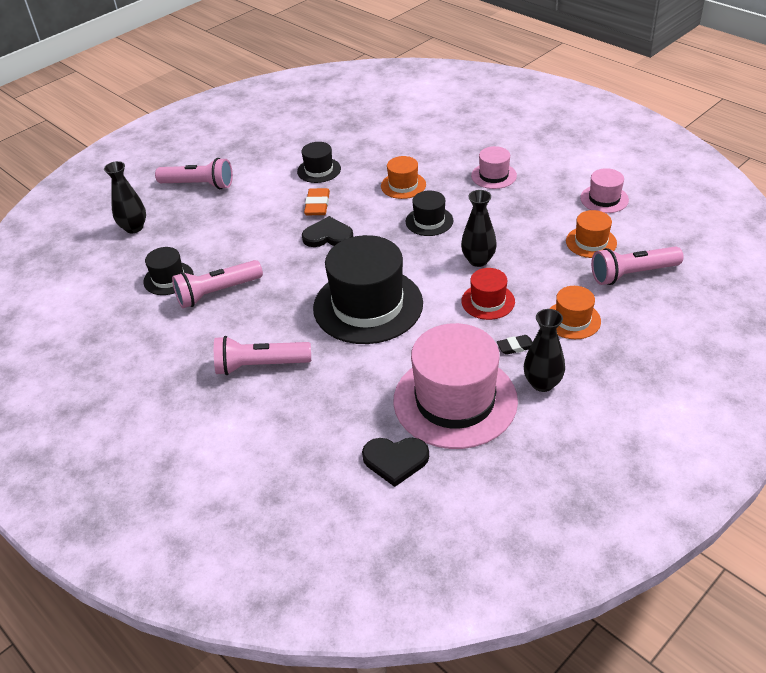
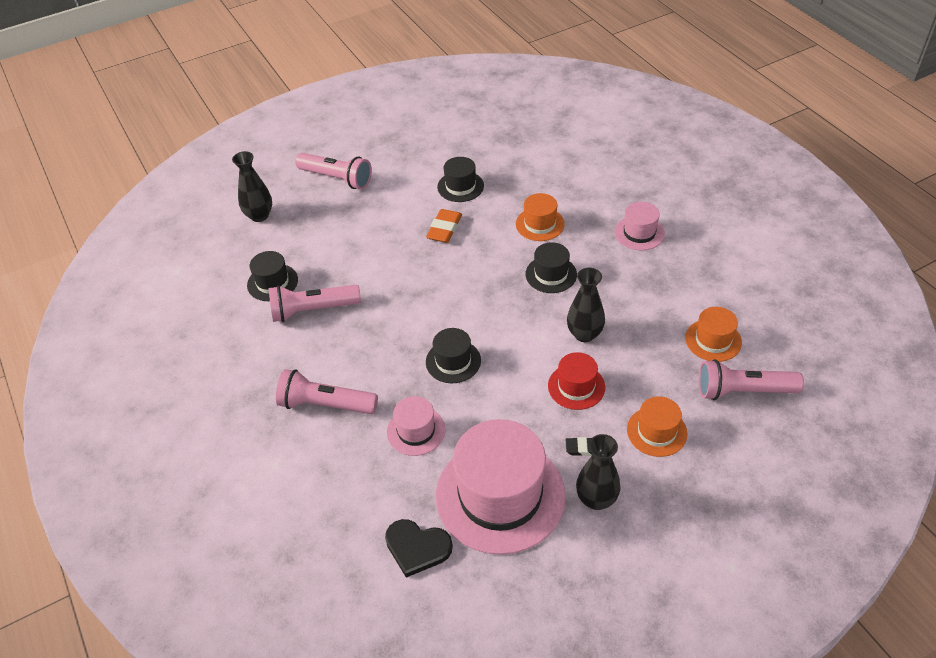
camera: 15 degrees right, 5 degrees up
(328, 236) = (442, 268): black heart -> none
(368, 305) = (453, 361): black hat -> black hat, size x0.48
(604, 199) = (748, 289): pink hat -> pink hat (416, 431)

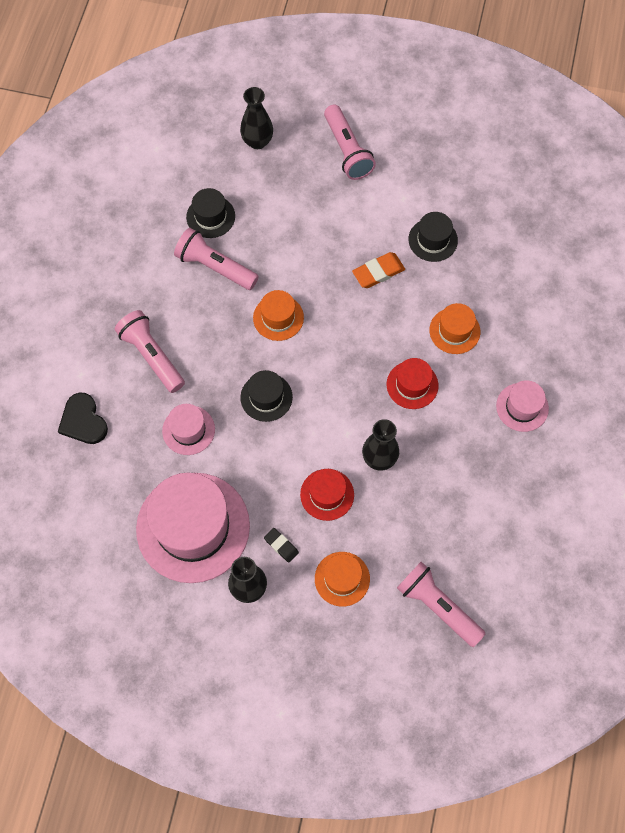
camera: 40 degrees right, 20 degrees up
(417, 548) = (109, 515): black heart -> black heart (83, 421)
(551, 274) = (412, 385): black hat -> red hat
(713, 340) = (465, 548): orange hat -> orange hat (278, 317)

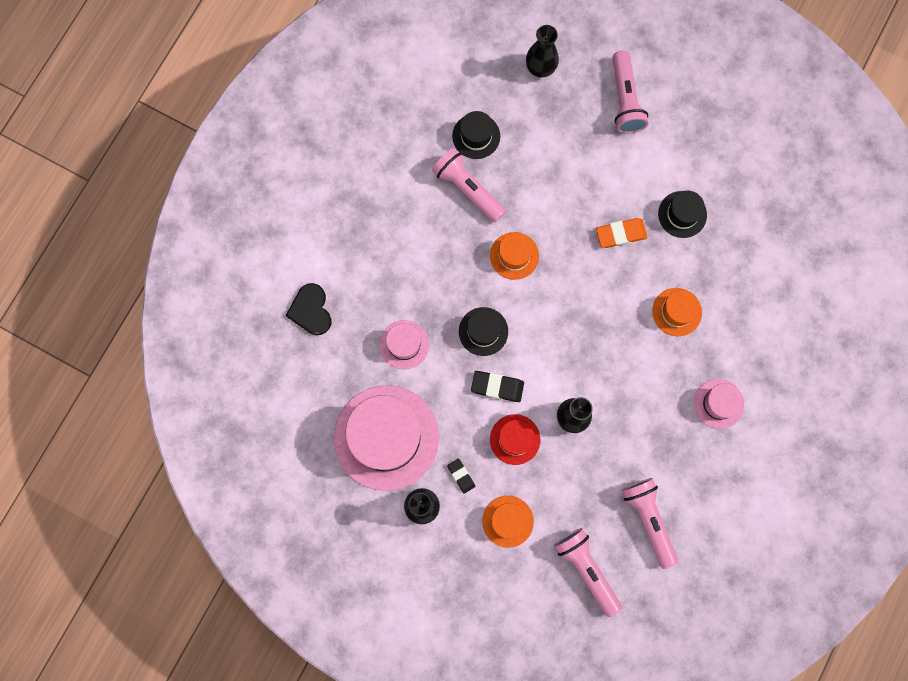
camera: 15 degrees right, 10 degrees up
(152, 356) = (388, 263): pink flashlight -> pink flashlight (649, 520)
(295, 447) = (497, 387): none -> black eraser
(412, 385) = (622, 355): red hat -> none

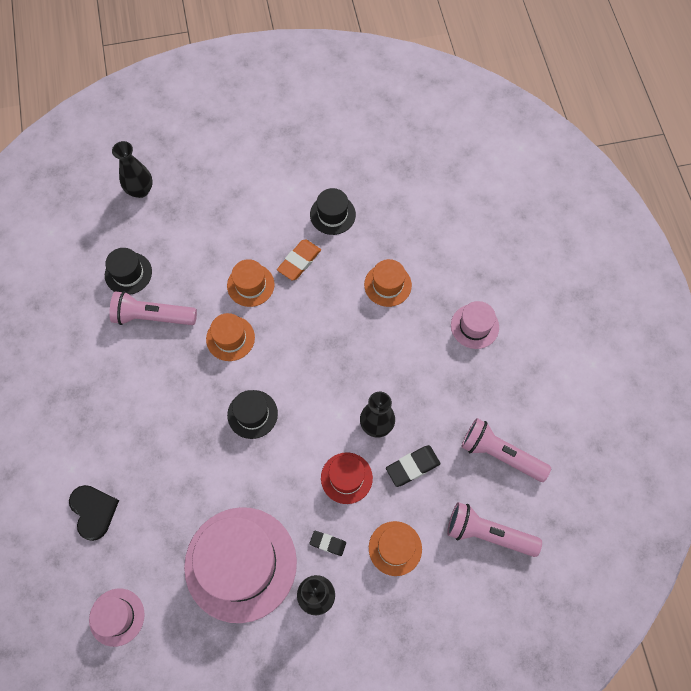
camera: 40 degrees left, 10 degrees down
(311, 310) = (93, 511): black heart -> black heart turned 150 degrees counterclockwise
(404, 344) = (196, 475): pink hat -> pink hat (117, 617)
(497, 387) = (299, 448): black eraser -> black eraser (412, 466)
(565, 223) = (250, 285): none -> orange hat
(625, 99) = (223, 167): pink flashlight -> none

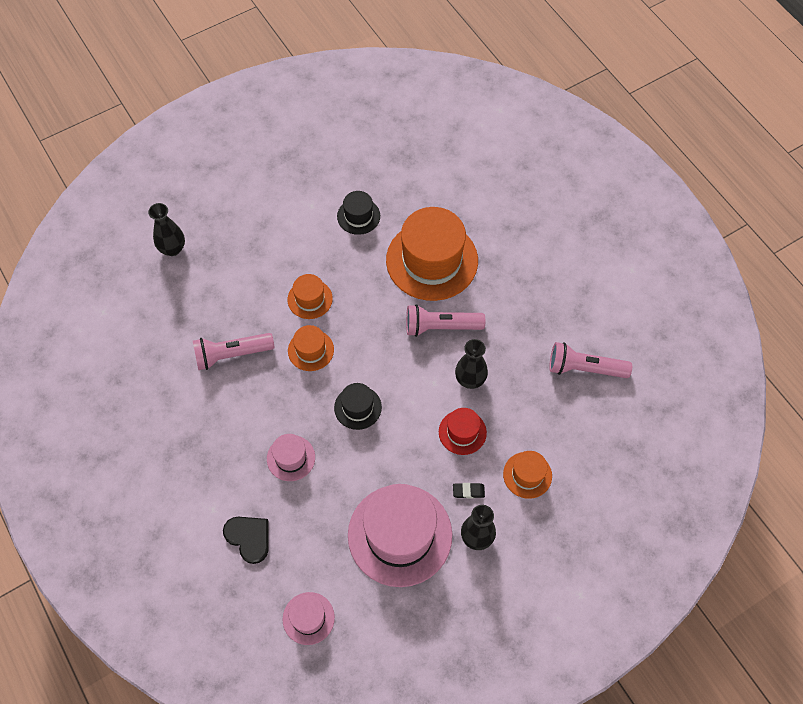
camera: 20 degrees left, 5 degrees down
(128, 273) = (192, 324): black hat -> none
(299, 261) = (345, 265): orange eraser -> none
(387, 285) = (432, 260): orange hat -> orange hat, size x2.08
(412, 466) = (515, 403): black eraser -> none
(474, 326) = (521, 271): pink hat -> pink hat (291, 458)
(488, 533) = (600, 436): pink flashlight -> pink flashlight (441, 327)

